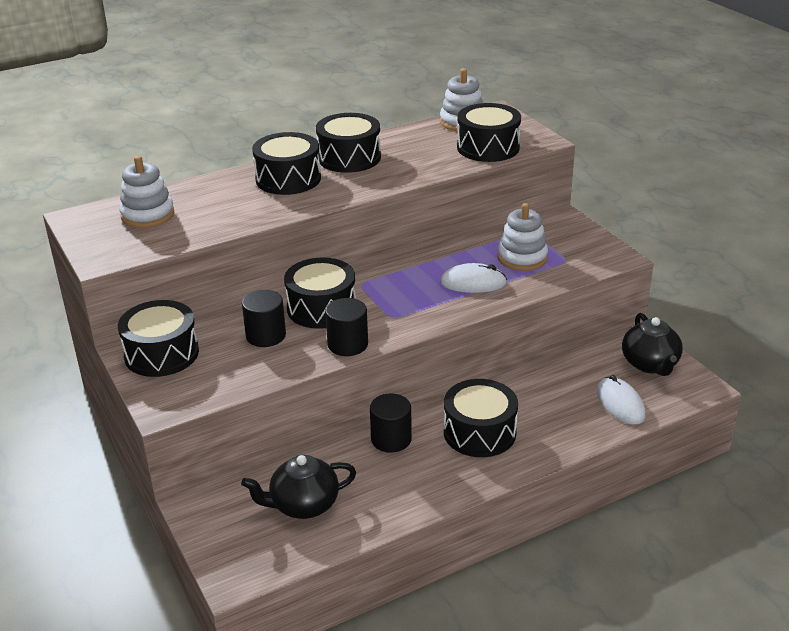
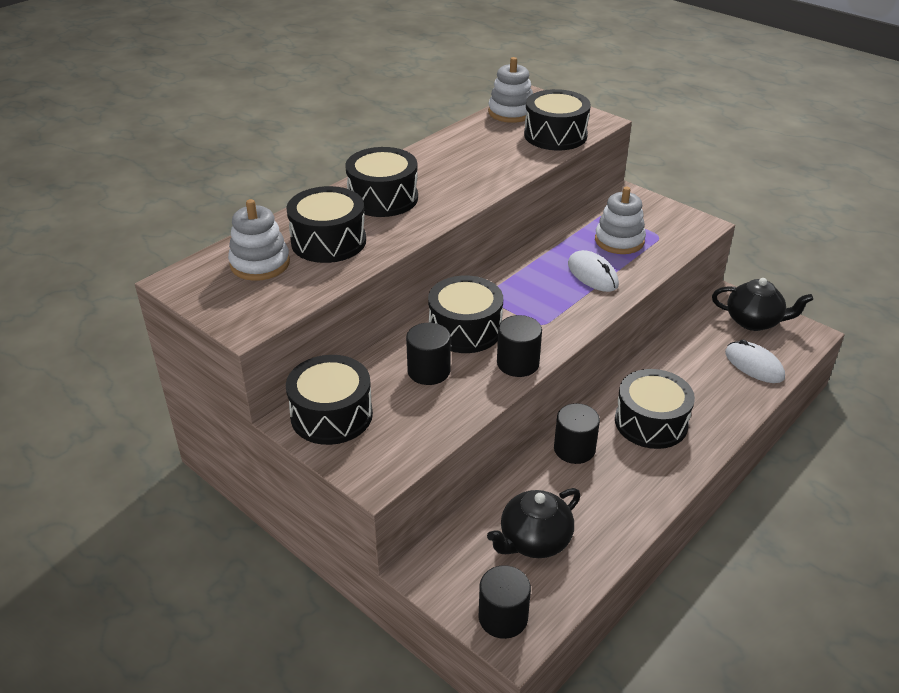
camera: 20 degrees left, 5 degrees up
(236, 558) = (503, 617): none -> black cylinder
(349, 158) = (428, 166): black drum -> black drum (328, 241)
(473, 283) = (592, 274): white mouse -> white mouse turned 75 degrees clockwise
(650, 364) = (754, 321): black teapot -> black teapot turned 45 degrees counterclockwise

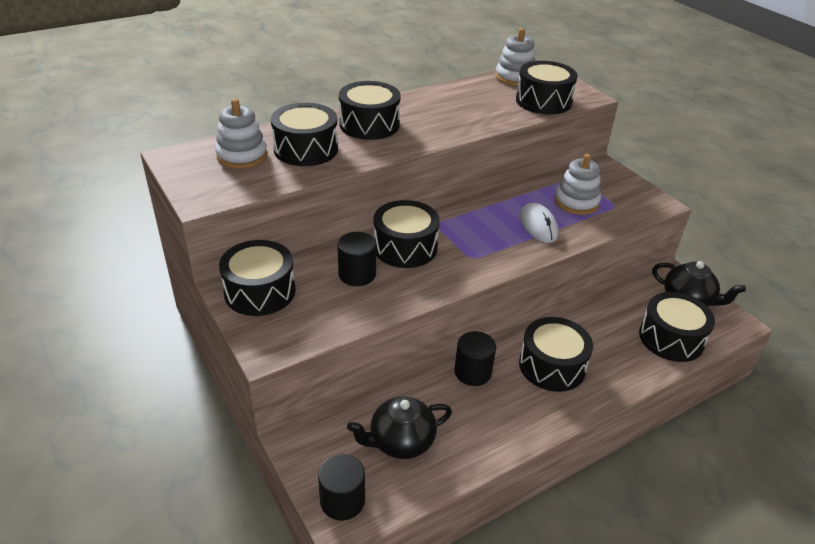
camera: 15 degrees right, 0 degrees up
(518, 363) = (435, 285): black cylinder -> none
(754, 365) = (671, 338): white mouse -> black drum

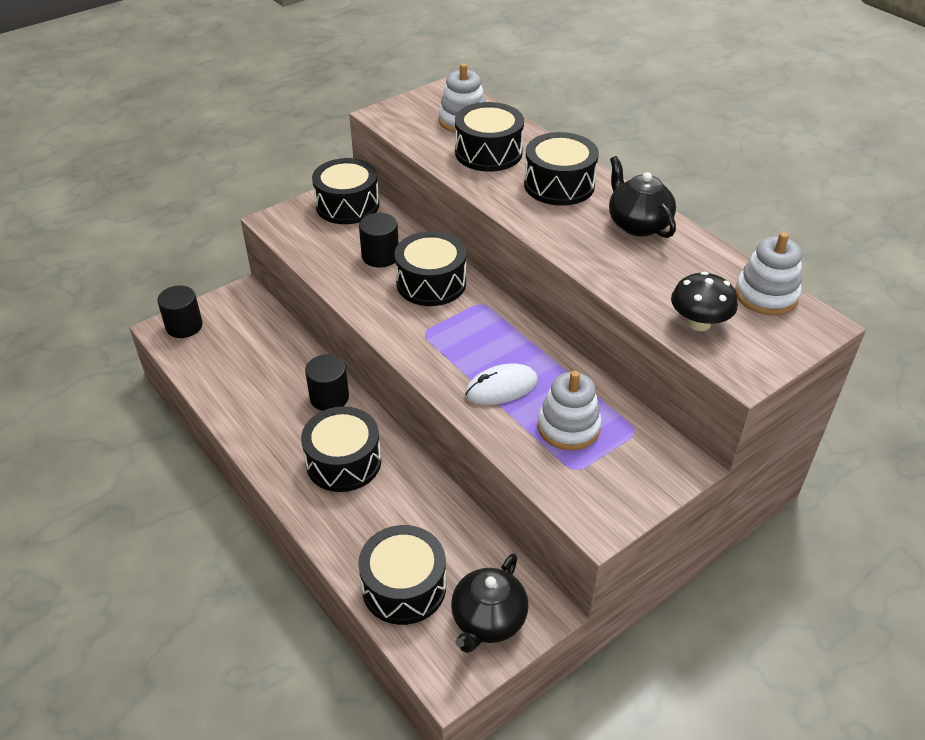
camera: 85 degrees right, 5 degrees up
(400, 441) = (242, 353): black teapot -> black teapot (638, 224)
(543, 101) = (699, 323): black drum -> black mushroom

